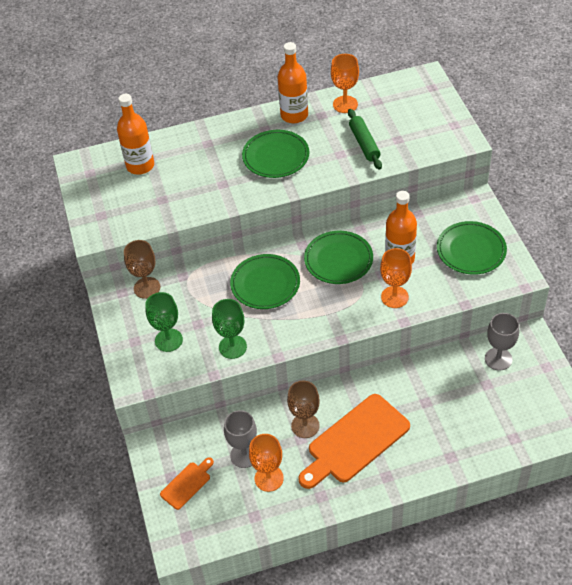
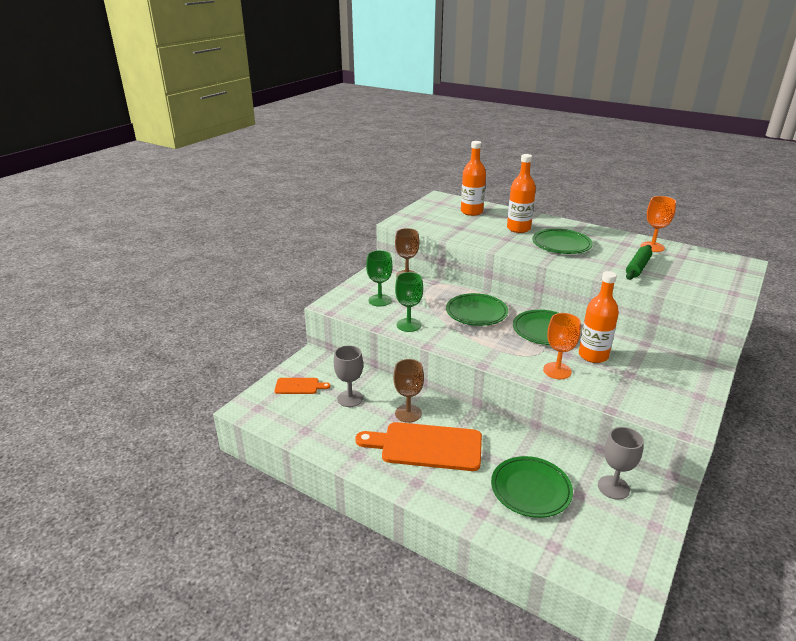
camera: 45 degrees right, 20 degrees down
(269, 478) = (344, 420): orange goblet -> none
(294, 115) = (605, 235): orange bottle -> orange bottle (518, 229)
(471, 250) = (663, 386): green plate -> green plate (531, 489)

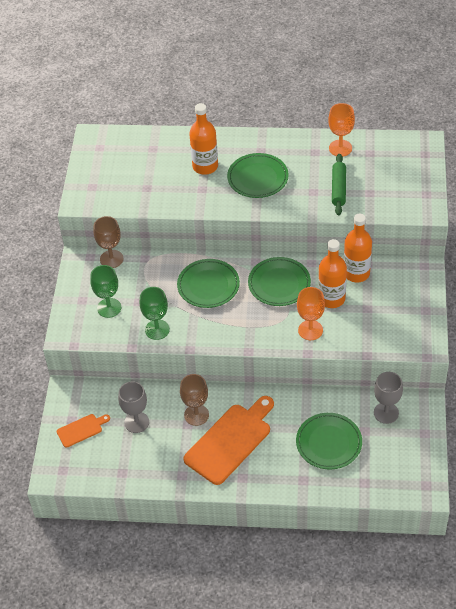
camera: 25 degrees left, 20 degrees up
(426, 446) = (230, 441): orange cutting board -> orange cutting board turned 150 degrees clockwise
(471, 212) = (142, 153): orange bottle -> orange bottle (356, 273)

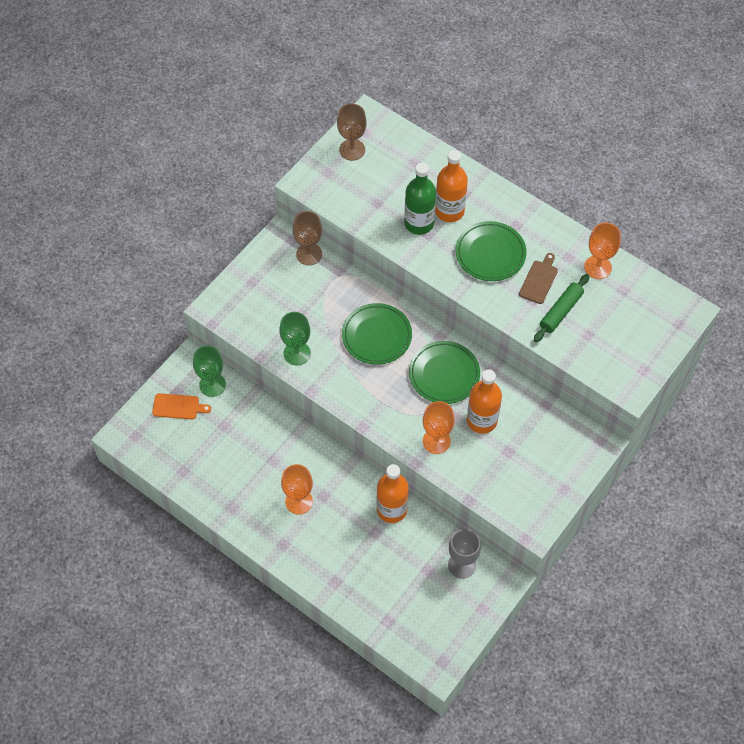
camera: 30 degrees right, 10 degrees up
(109, 308) = (270, 304): green goblet -> green goblet (212, 385)
(136, 422) = (230, 430): grey goblet -> none
(189, 185) = (419, 223): none -> green bottle
(196, 415) = (287, 456): brown goblet -> brown goblet (352, 150)
(230, 441) = (299, 501): orange cutting board -> orange goblet
(306, 177) = (539, 280): none -> brown cutting board
(329, 443) = (385, 561): green plate -> none
(356, 273) = (527, 408): orange bottle -> orange bottle (392, 509)

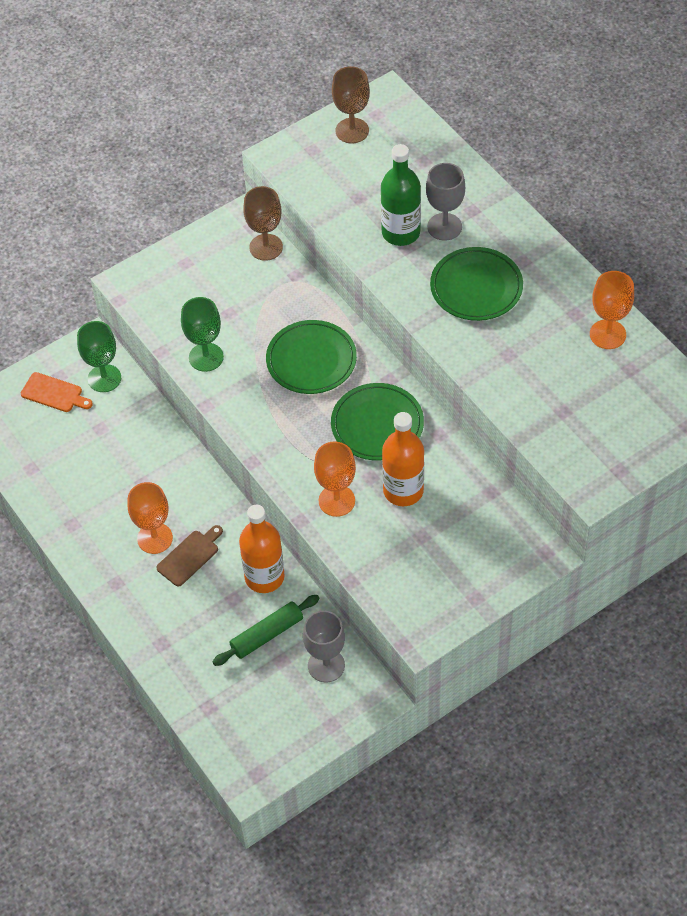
camera: 20 degrees right, 5 degrees down
(449, 211) = (444, 227): orange bottle -> grey goblet
(539, 280) = (526, 332): brown cutting board -> brown cutting board (190, 556)
(560, 311) = (539, 376): green rolling pin -> green rolling pin (267, 635)

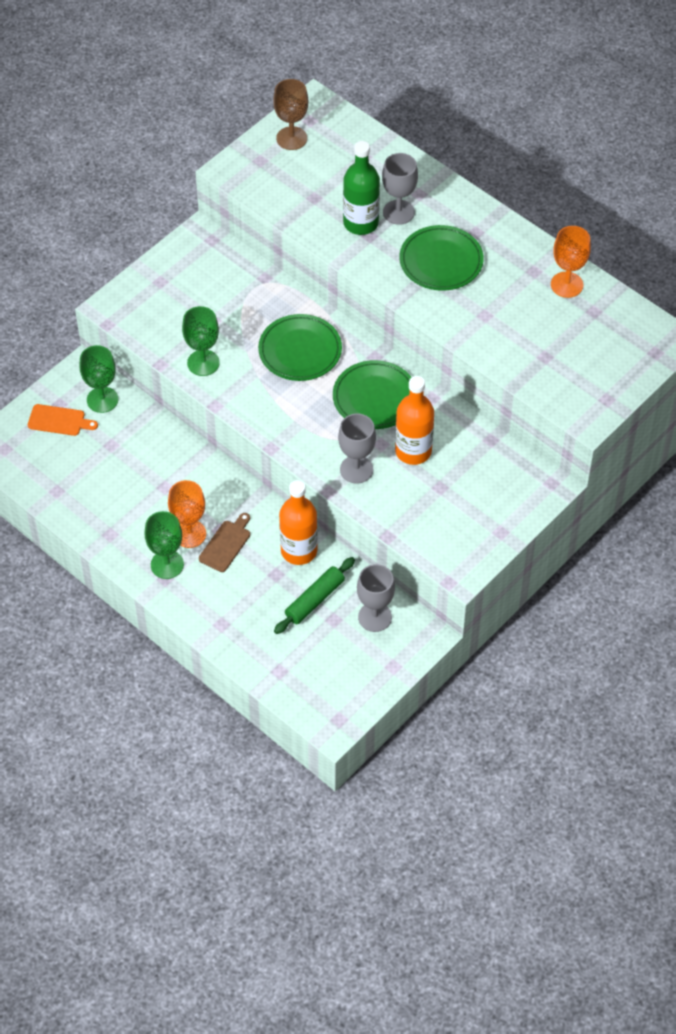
camera: 15 degrees left, 0 degrees up
(122, 568) = (167, 564): none -> green goblet
(266, 247) = (230, 256): brown goblet -> none
(336, 501) = (356, 469): orange goblet -> grey goblet

